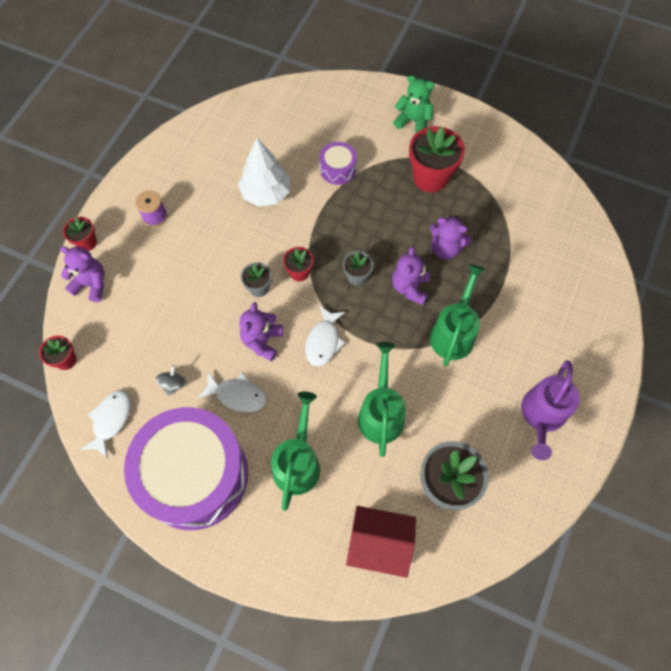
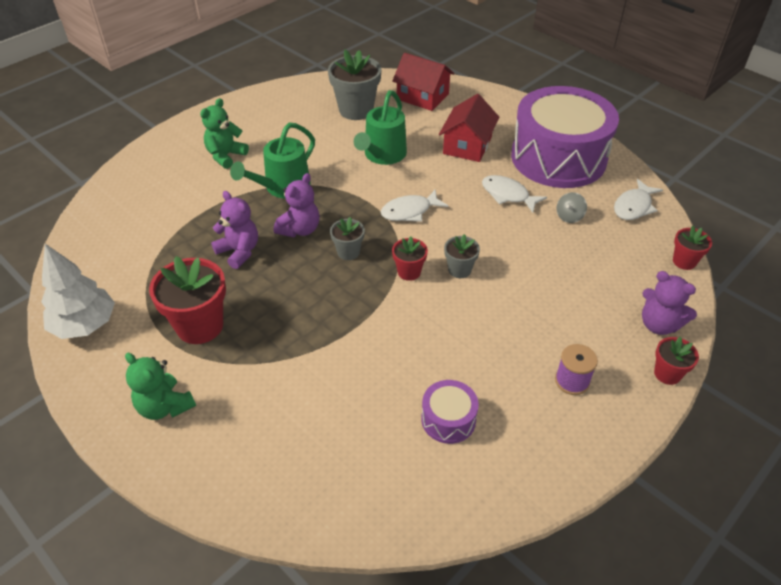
camera: 160 degrees left, 20 degrees down
(262, 341) = (471, 226): purple teddy bear -> none
(266, 193) = (415, 368): white tree -> white tree (85, 325)
(298, 462) = (467, 145): green watering can -> red house
(323, 341) = (409, 211): white fish -> white fish turned 150 degrees counterclockwise
(338, 169) = (307, 371): purple drum -> purple drum (448, 419)
(535, 357) = (226, 156): none -> green teddy bear
(542, 416) = (253, 124): purple watering can -> none

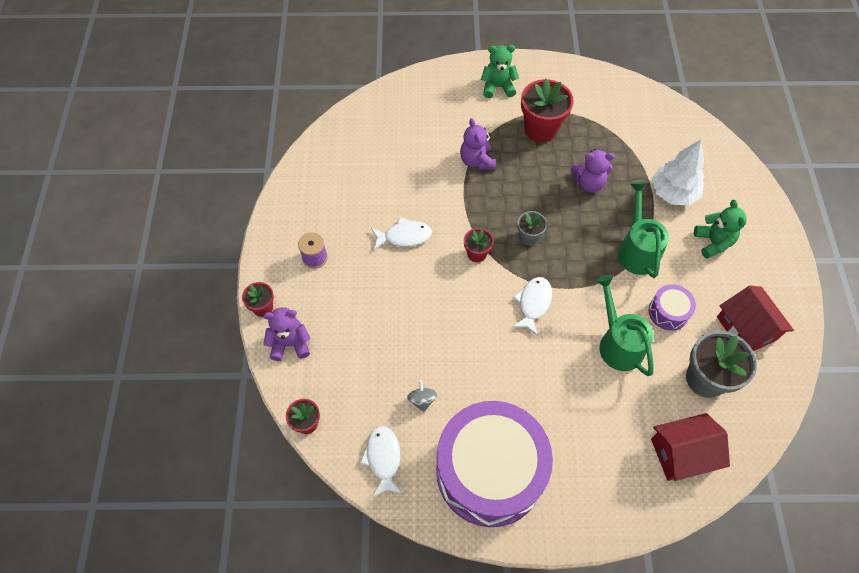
camera: 135 degrees right, 15 degrees up
(85, 325) = (593, 85): white tree -> white tree (673, 193)
(300, 229) = (578, 227): purple teddy bear -> purple teddy bear (477, 161)
(448, 419) = (361, 184): purple drum -> purple drum (668, 312)
(459, 270) = (449, 282): grey flower pot -> none
(467, 145) = (573, 417): red house -> red house (746, 328)
(508, 195) = (486, 383): white fish -> white fish (404, 236)

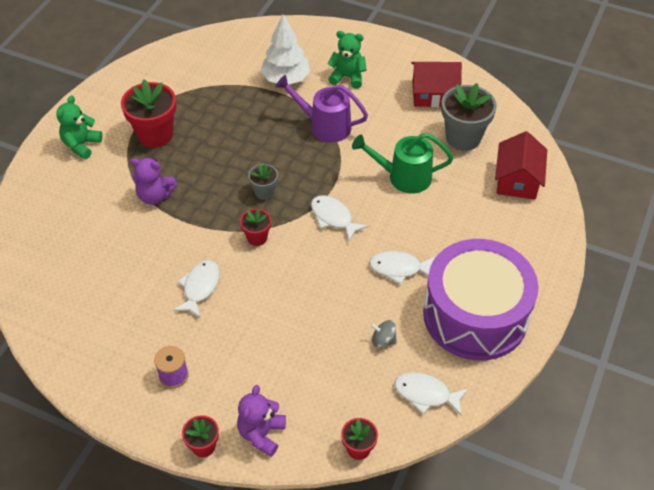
camera: 65 degrees left, 10 degrees down
(507, 382) = (399, 268): none -> white fish
(588, 183) = (237, 127): purple teddy bear -> none
(637, 249) = (324, 126): green watering can -> purple watering can
(668, 312) = (393, 133): purple drum -> none

